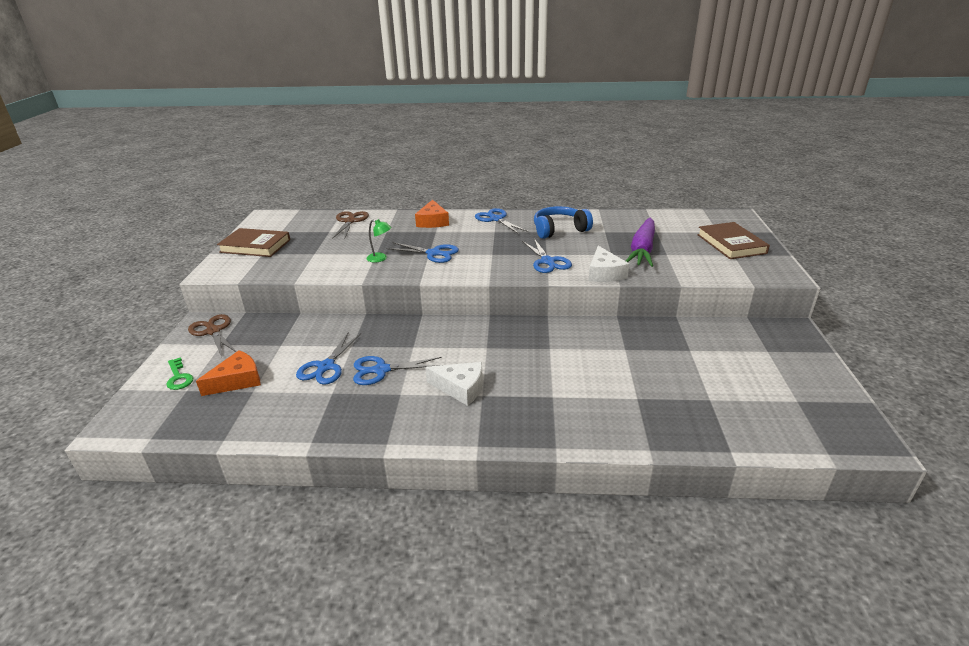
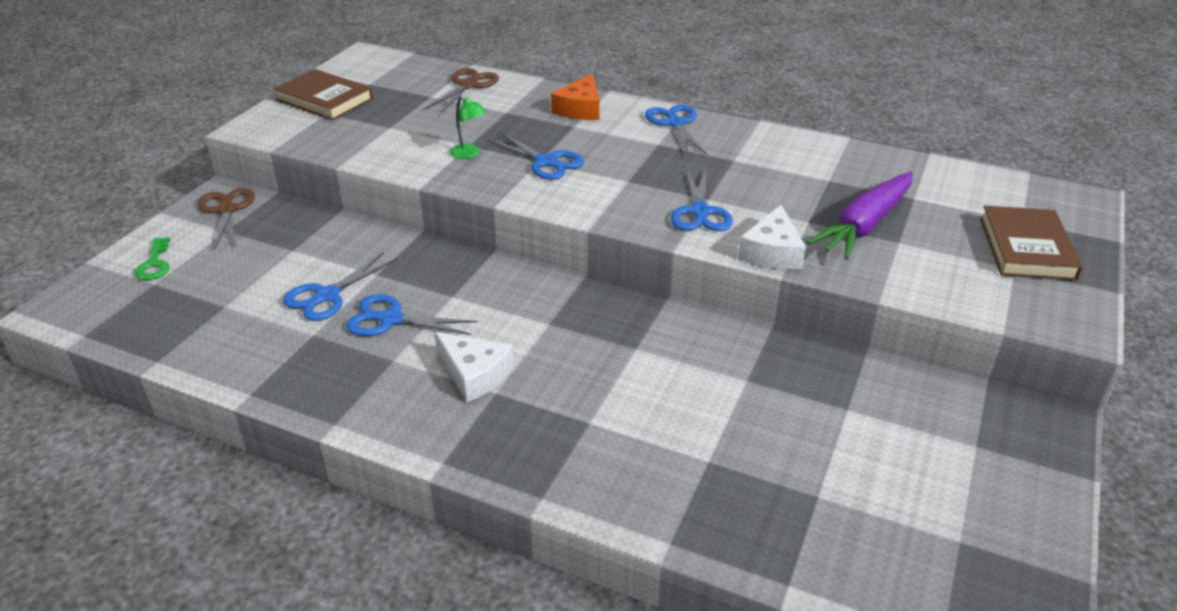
camera: 20 degrees right, 5 degrees up
(237, 380) = (215, 286): orange cheese -> none
(559, 230) = (758, 162): blue headphones -> none

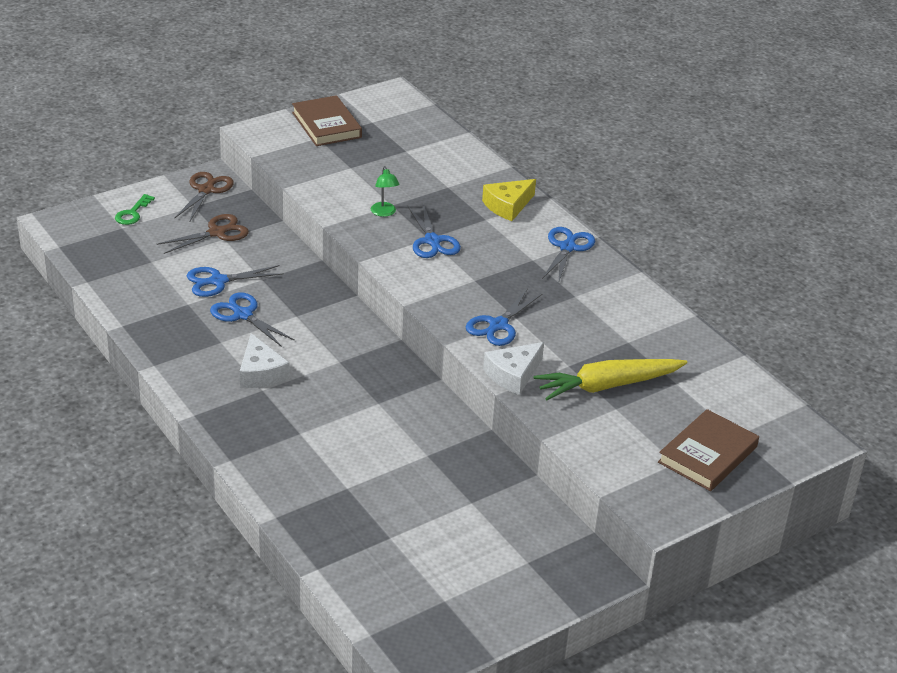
camera: 30 degrees right, 0 degrees up
(468, 85) = (444, 151): brown scissors -> brown scissors (217, 233)
(580, 109) = (508, 206): orange cheese -> yellow cheese
(864, 225) = (607, 386): purple carrot -> yellow carrot

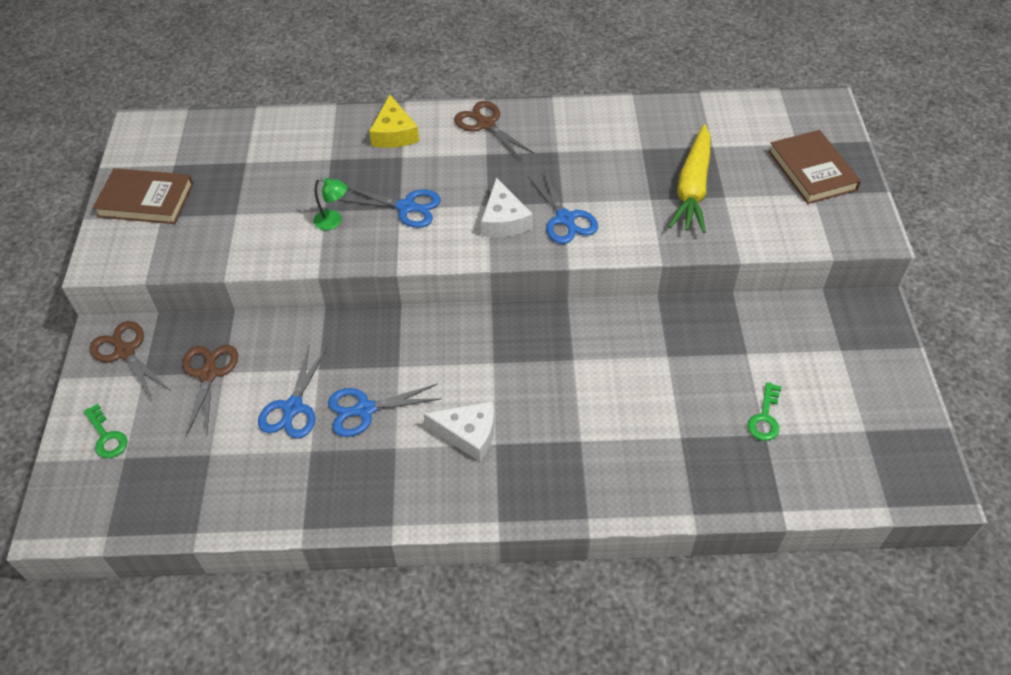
camera: 55 degrees left, 15 degrees up
(408, 532) = (765, 417): none -> green key
(513, 375) = (641, 240): white cheese -> white cheese (504, 220)
(567, 247) = (486, 124): blue scissors -> brown scissors

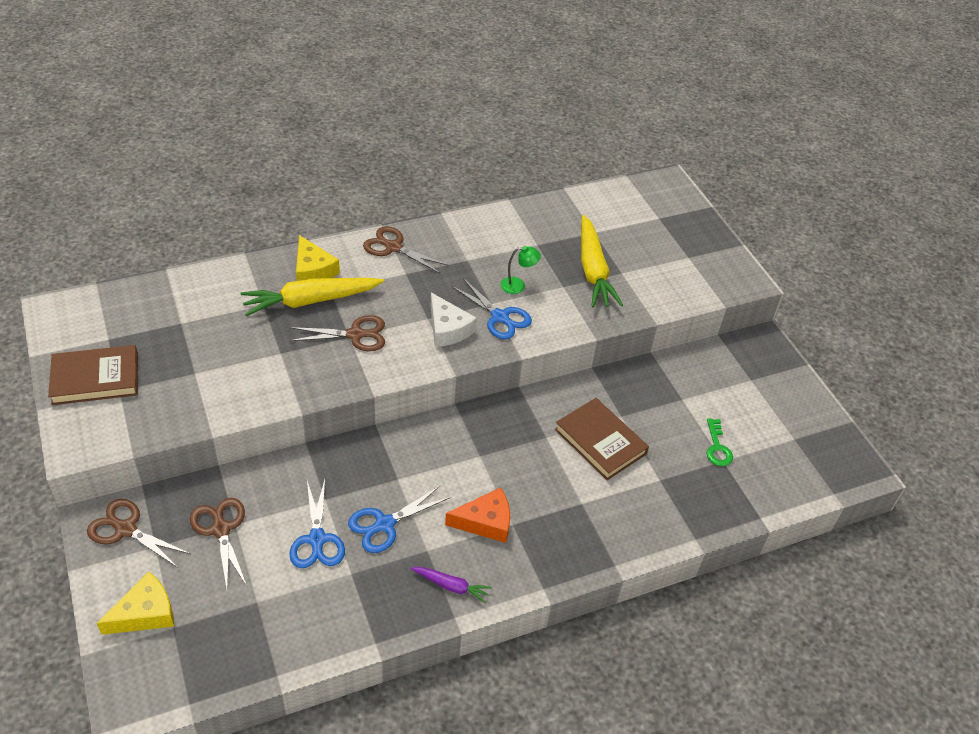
camera: 25 degrees left, 5 degrees down
(107, 437) = (145, 613): green key -> yellow cheese
(333, 221) = (293, 361): green lamp -> green lamp (518, 285)
(377, 164) = (310, 301): none -> yellow carrot
(403, 492) = (451, 586): none -> purple carrot
(406, 207) = (355, 335): blue scissors -> brown scissors
(468, 434) = (485, 522): white cheese -> orange cheese
(812, 170) = (680, 238): brown book -> brown book (600, 441)

